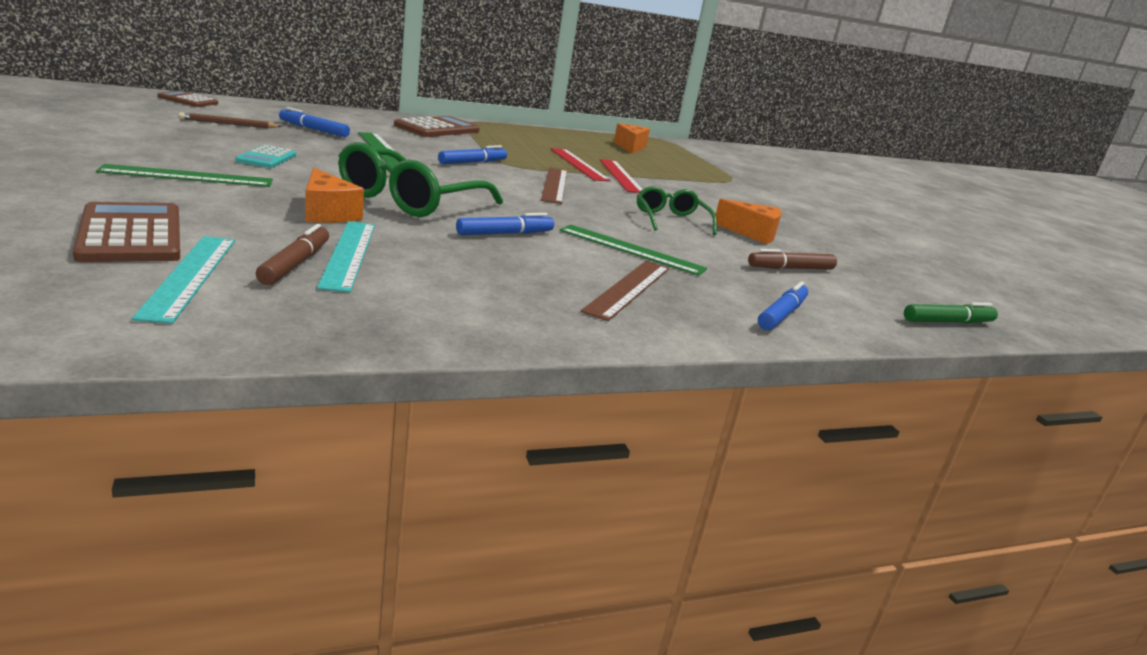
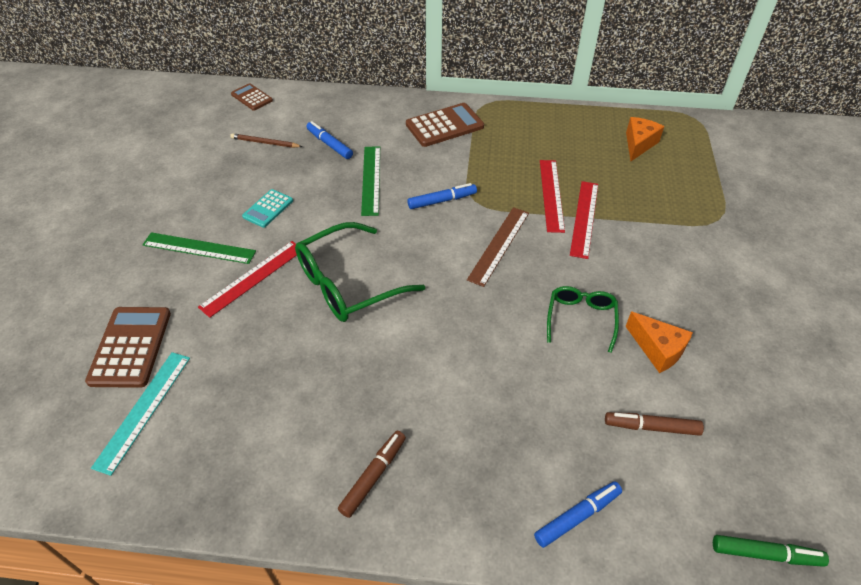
camera: 30 degrees right, 25 degrees up
(282, 194) = (253, 278): none -> red ruler
(295, 264) = (215, 396): brown marker -> brown marker (373, 476)
(327, 213) = (272, 310): orange cheese -> none
(348, 254) = (258, 381): turquoise ruler -> none
(505, 234) = (398, 347): blue marker -> none
(628, 288) = (454, 454): brown ruler -> none
(631, 249) = (501, 381): green ruler -> none

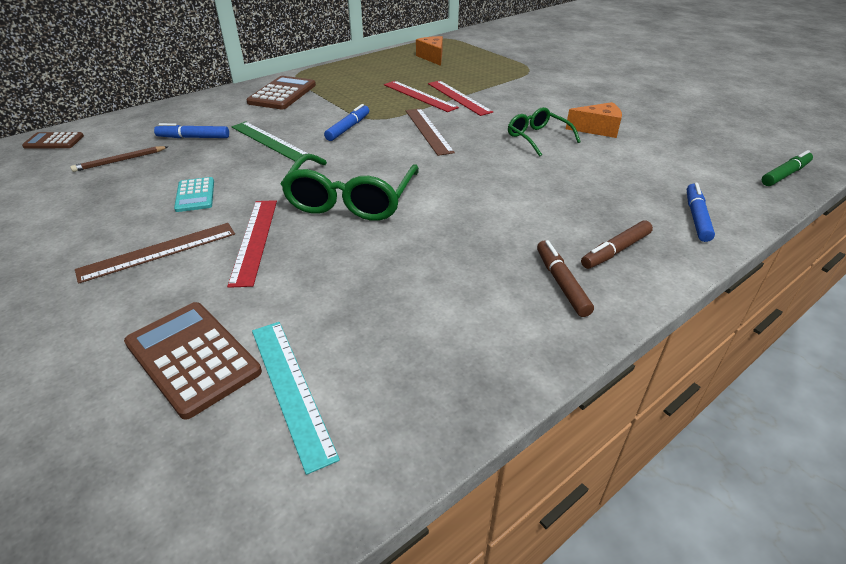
camera: 45 degrees left, 10 degrees down
(199, 248) = (158, 251): green ruler -> brown ruler
(651, 427) = (654, 160): brown marker -> brown marker (615, 251)

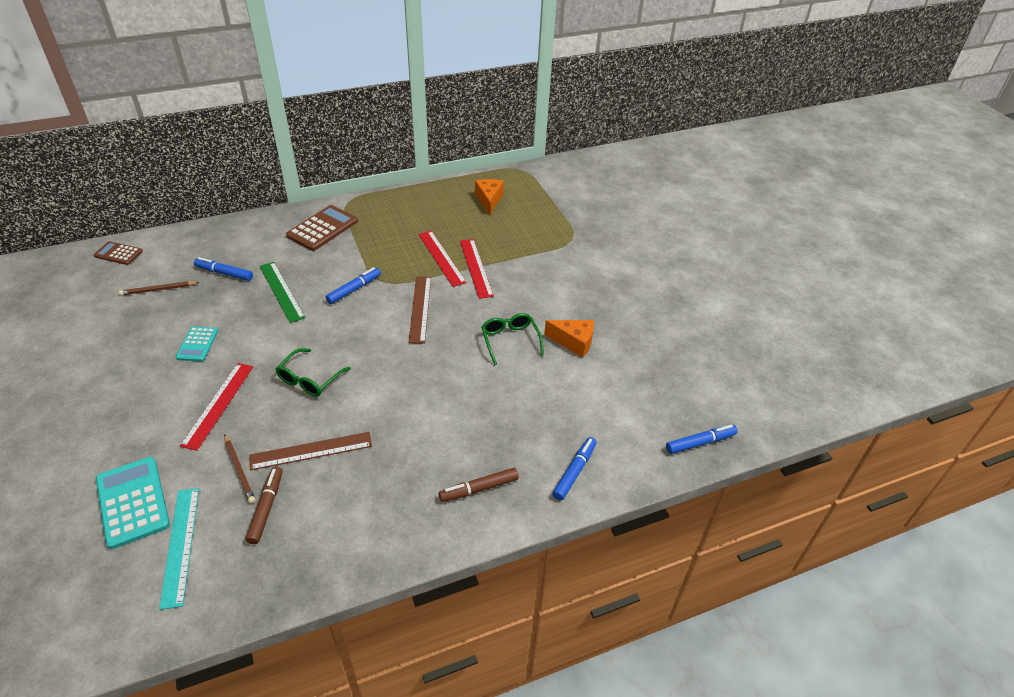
camera: 15 degrees right, 5 degrees up
(158, 251) = (148, 398): brown ruler -> brown ruler (311, 450)
(193, 357) = (133, 502): brown calculator -> turquoise calculator
(322, 293) = (239, 470): none -> brown pencil
(351, 200) = (309, 379): green glasses -> green glasses, size x0.59
(561, 283) = (414, 509): brown marker -> brown marker (266, 508)
(785, 174) = (700, 443): green marker -> blue marker

